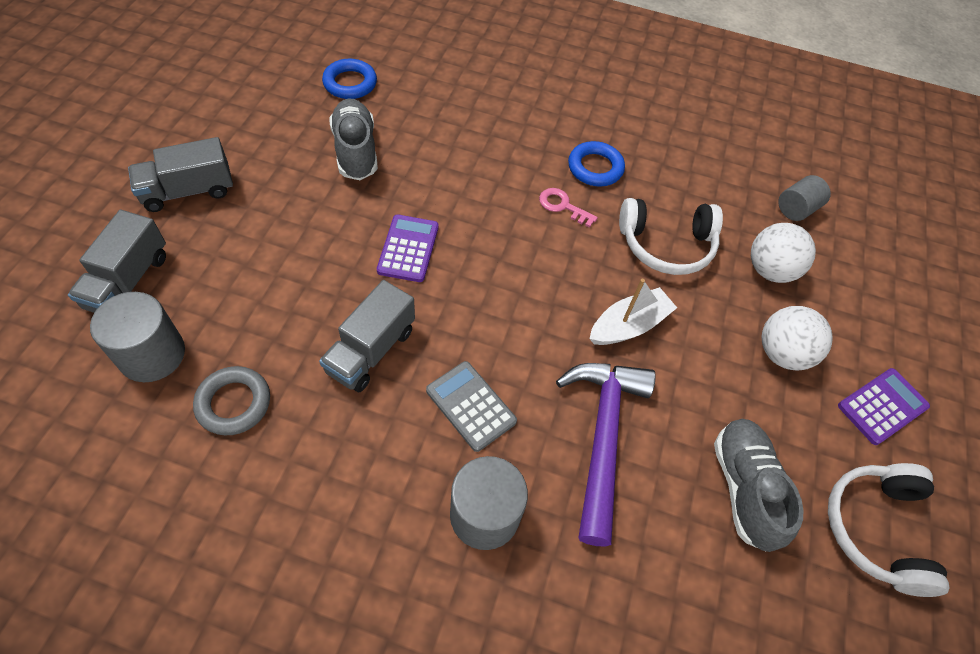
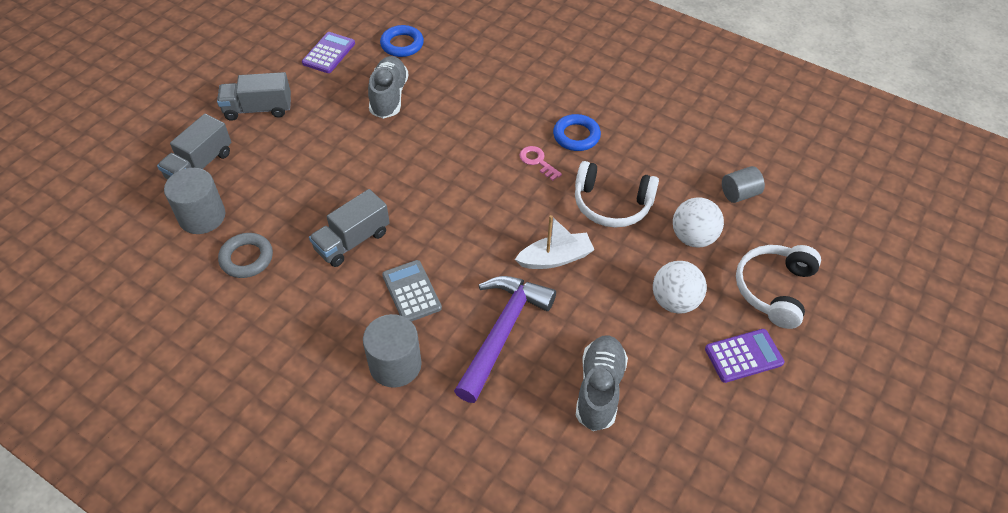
camera: 20 degrees right, 5 degrees down
(408, 249) = (404, 174): purple calculator -> purple calculator (329, 53)
(876, 529) = (695, 440): white headphones -> white headphones (774, 289)

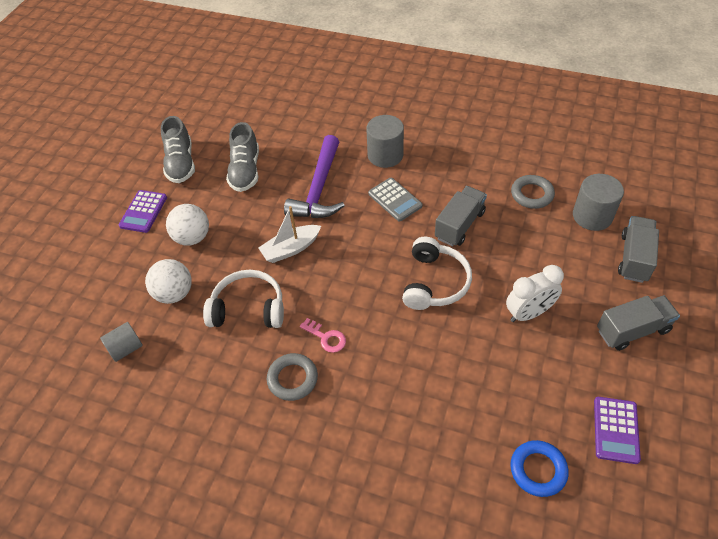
camera: 170 degrees right, 0 degrees up
(338, 141) = (529, 313): none -> white clock
(389, 97) = (509, 381): grey shoe -> grey shoe (181, 163)
(576, 136) = (292, 379): blue ring -> grey ring
(743, 356) = (143, 212): purple calculator -> purple calculator turned 45 degrees counterclockwise
(774, 289) = (111, 264): white headphones -> white headphones (434, 282)

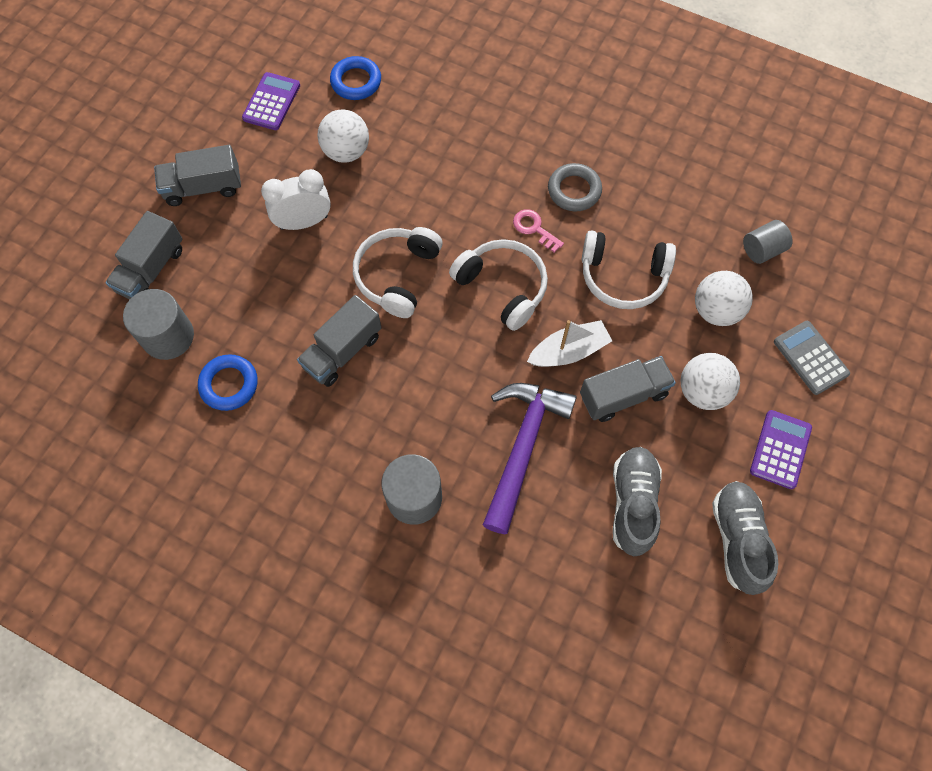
camera: 175 degrees left, 15 degrees up
(250, 227) = (623, 395): none -> grey truck
(347, 286) = (502, 287): none -> white headphones
(395, 200) = (418, 408): grey calculator -> grey calculator (810, 358)
(517, 385) = (346, 151): none -> white ball
(532, 194) = (229, 384): grey ring -> blue ring

